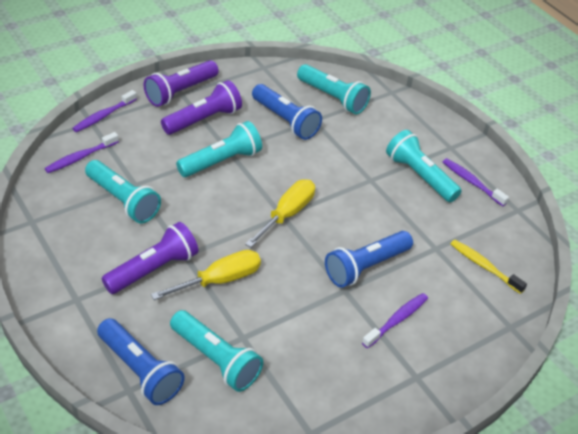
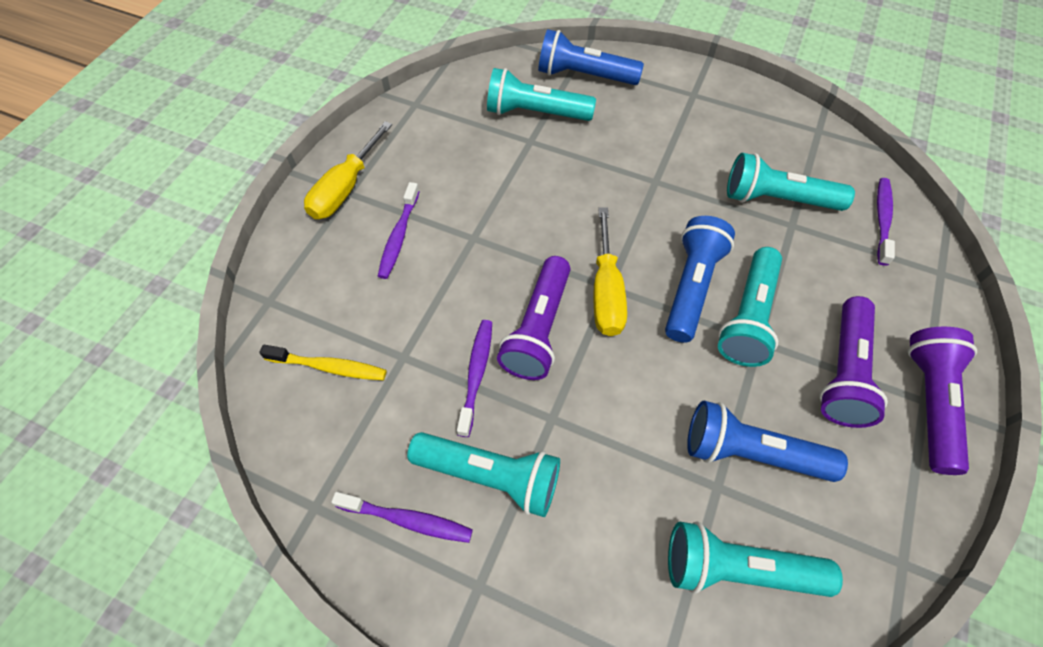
camera: 150 degrees right, 15 degrees up
(103, 116) = (944, 291): purple toothbrush -> purple toothbrush (476, 374)
(153, 269) = (666, 151): purple flashlight -> purple flashlight (538, 329)
(220, 280) = (599, 176): yellow screwdriver -> yellow screwdriver (345, 188)
(366, 267) = (469, 278): blue flashlight -> blue flashlight (691, 287)

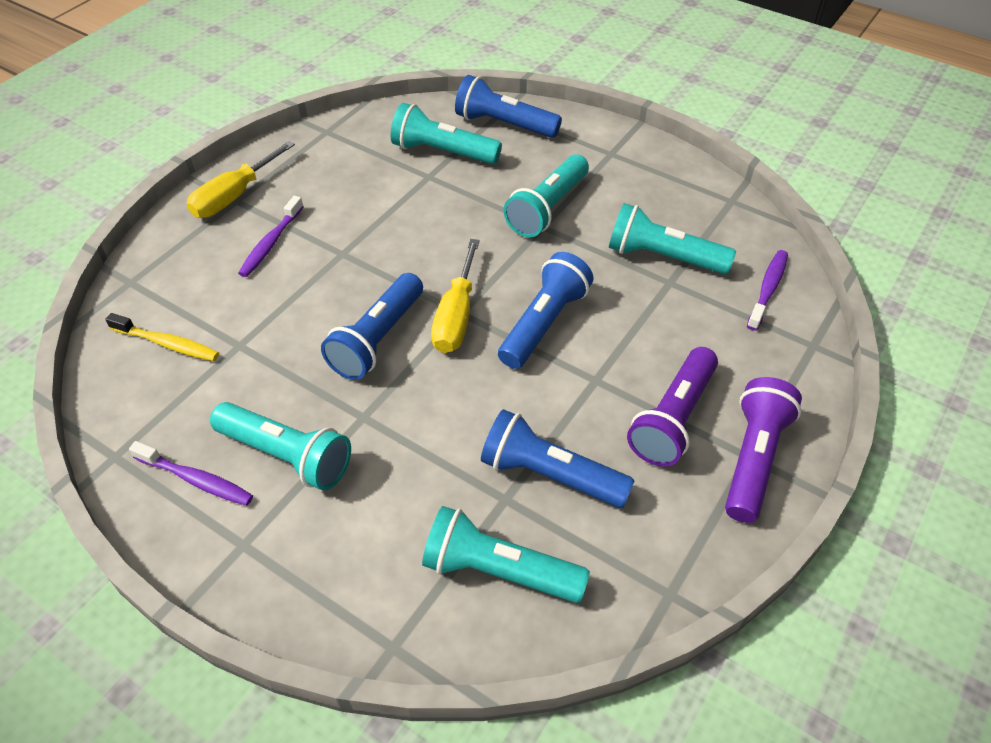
camera: 10 degrees right, 10 degrees down
(476, 374) = (304, 369): purple toothbrush -> none
(538, 329) = (377, 339): purple flashlight -> blue flashlight
(748, 317) = (592, 357): turquoise flashlight -> turquoise flashlight (547, 208)

